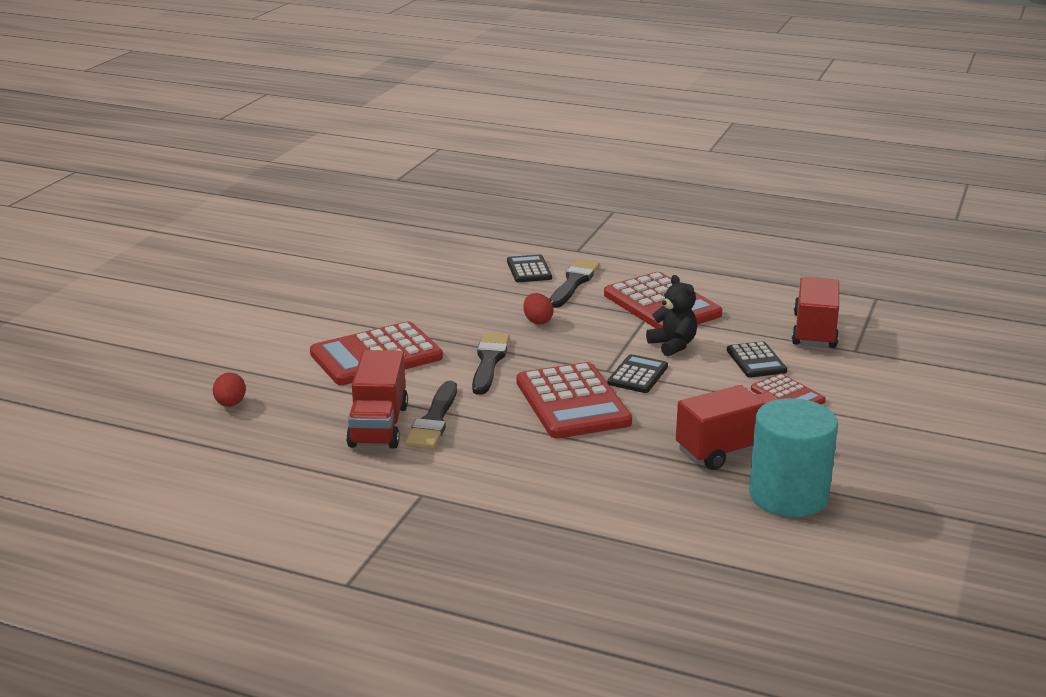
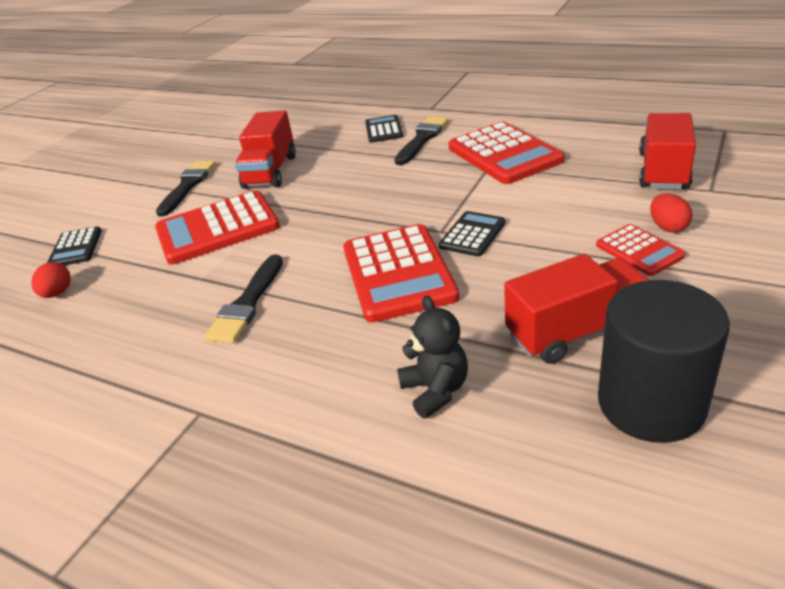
camera: 10 degrees right, 10 degrees up
(378, 426) = (188, 314): red truck -> red truck (270, 171)
(489, 361) = (323, 228): black brush -> black brush (188, 186)
(537, 321) = (381, 180): red egg -> red egg (668, 227)
(673, 345) = (512, 197): black teddy bear -> black teddy bear (435, 390)
(756, 361) = (601, 209): black calculator -> black calculator (75, 248)
(788, 496) = (651, 404): turquoise cylinder -> black cylinder

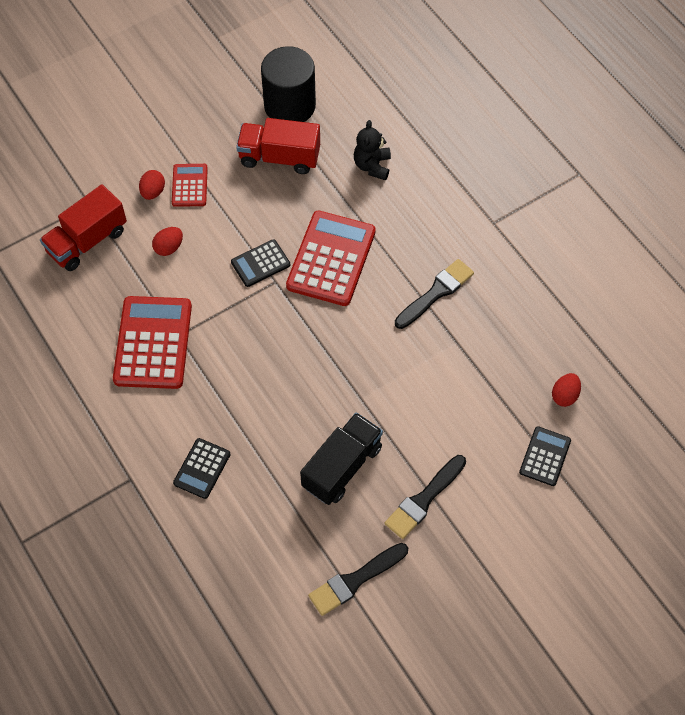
camera: 155 degrees left, 25 degrees up
(217, 228) = (423, 401): red calculator -> none
(270, 171) = (342, 467): red truck -> black truck
(422, 139) = (186, 421): black brush -> black brush (355, 580)
(581, 202) = (169, 248): none -> red egg

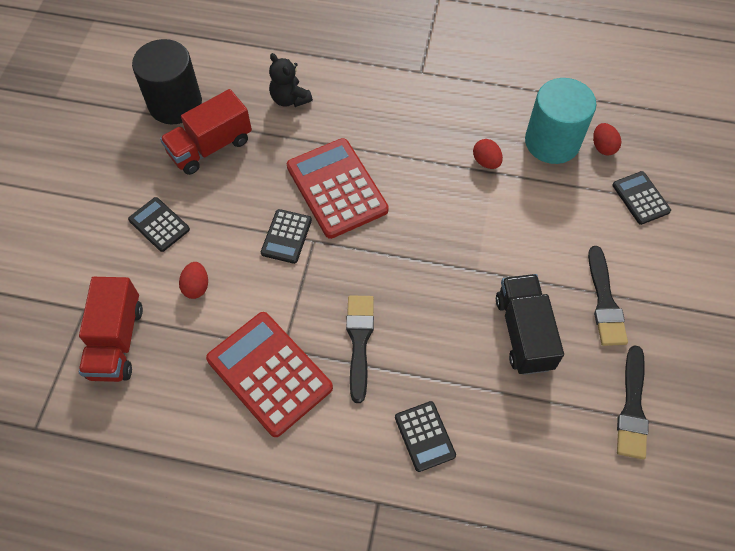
camera: 45 degrees left, 0 degrees up
(153, 192) = (132, 254): red egg -> red egg (486, 162)
(189, 185) = (159, 224): red calculator -> black calculator
(436, 293) = (439, 150): black brush -> black brush (359, 341)
(529, 358) = (552, 142): none -> turquoise cylinder

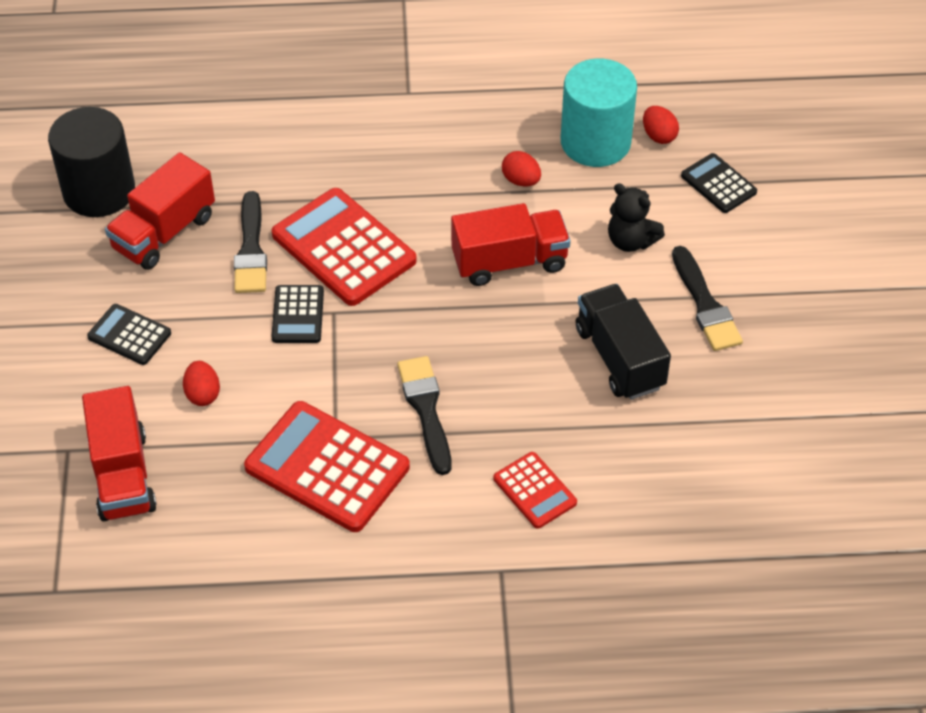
camera: 15 degrees left, 10 degrees down
(290, 99) = (249, 156): black teddy bear -> black teddy bear (630, 241)
(424, 436) = (534, 491): black calculator -> red calculator
(459, 228) = (509, 262): none -> red truck
(632, 408) = (765, 408): black brush -> black brush (251, 249)

